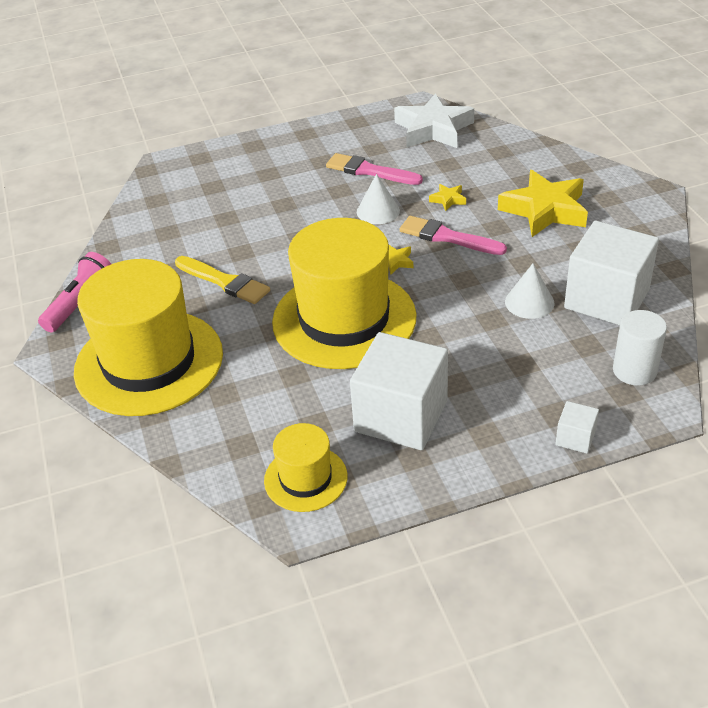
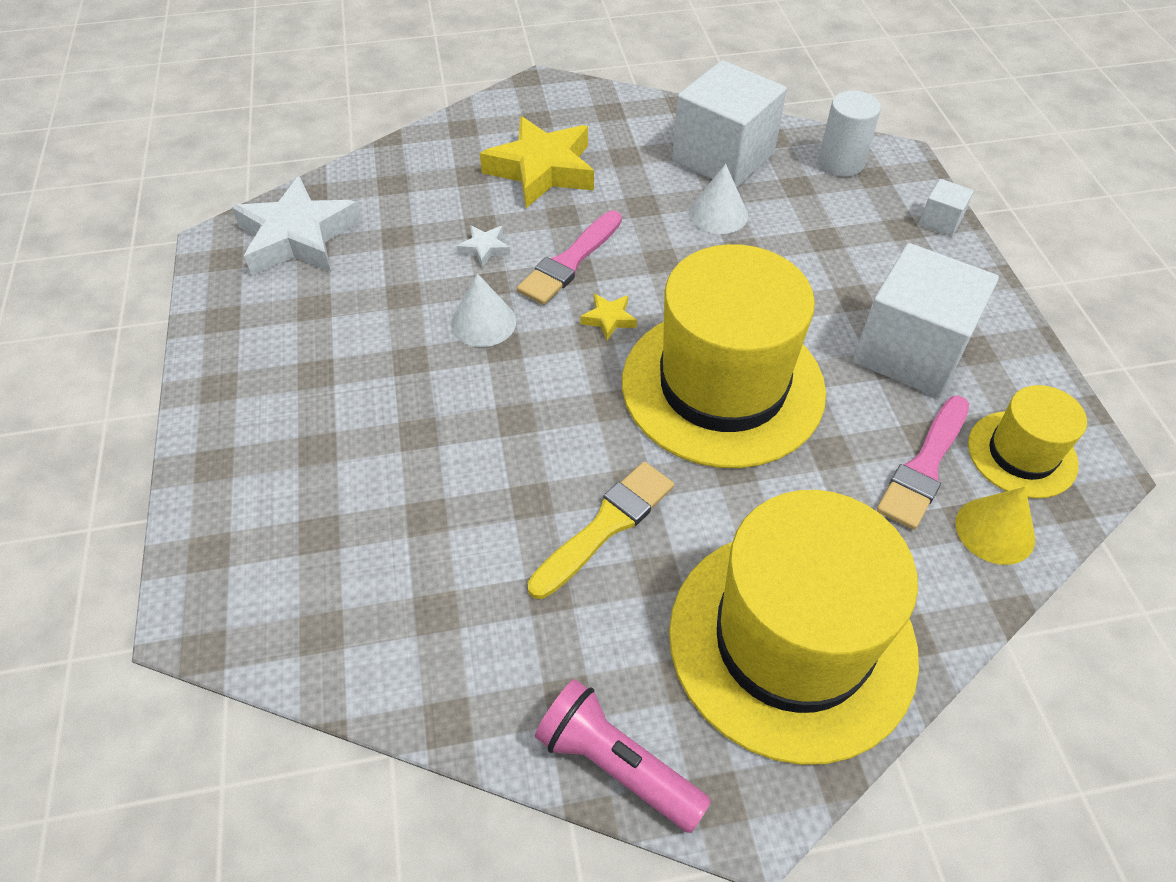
camera: 85 degrees left, 10 degrees up
(234, 459) = (995, 530): none -> yellow cone
(369, 171) = (374, 319): pink brush -> pink brush (924, 466)
(448, 200) = (484, 248): yellow star -> white star

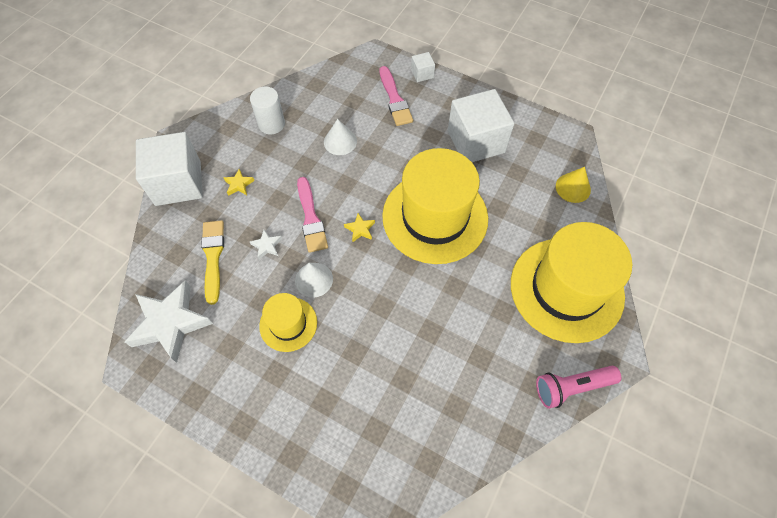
camera: 50 degrees left, 10 degrees up
(542, 170) = (239, 184): yellow star -> yellow star, size x0.42
(606, 526) = (466, 313): yellow brush -> yellow brush (213, 257)
(723, 157) = (308, 111): white cube -> white cube (178, 183)
(841, 162) = (356, 75): white cylinder -> white cylinder (271, 124)
(924, 466) = (530, 184): pink brush -> pink brush (395, 99)
(1022, 454) = (550, 151): yellow hat -> yellow hat (288, 324)

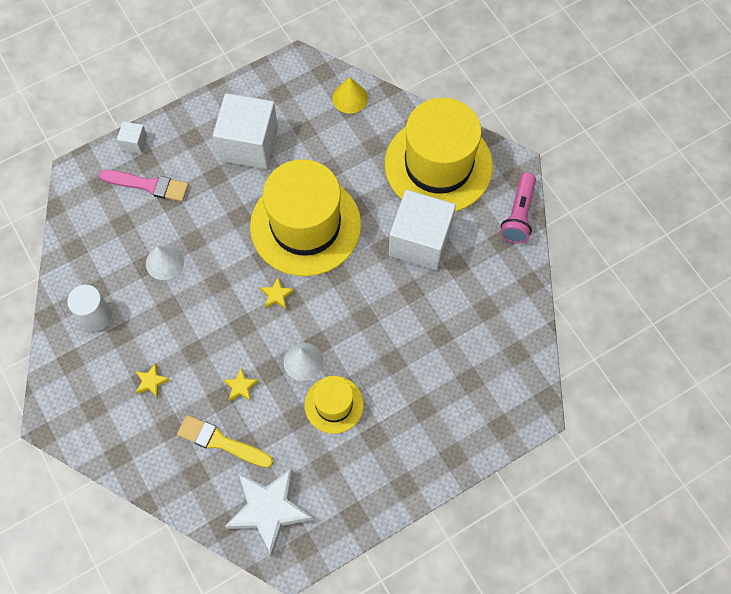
camera: 60 degrees left, 5 degrees up
(178, 183) = (108, 441): white cube -> white cube (420, 241)
(267, 246) = (241, 387): white star -> yellow star
(311, 218) = (236, 332): pink brush -> none

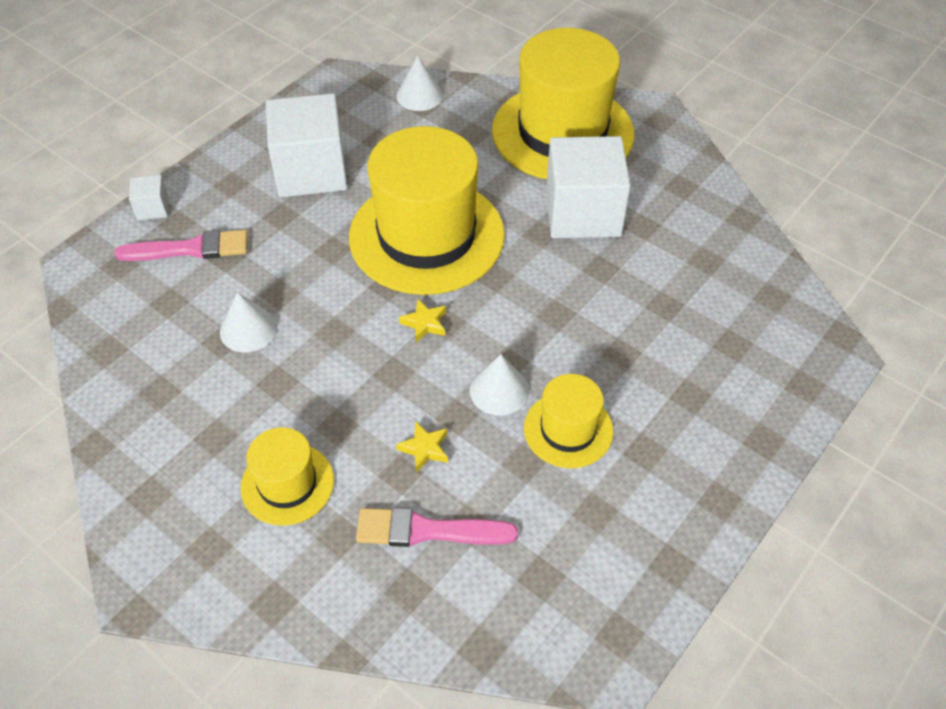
camera: 20 degrees left, 15 degrees down
(96, 316) = (169, 424): white cylinder -> none
(151, 382) = (287, 484): yellow star -> yellow hat
(221, 442) = (427, 530): yellow brush -> pink brush
(269, 510) = (543, 600): white star -> none
(350, 98) = (419, 95): yellow cone -> white cone
(519, 215) = (687, 155): pink flashlight -> none

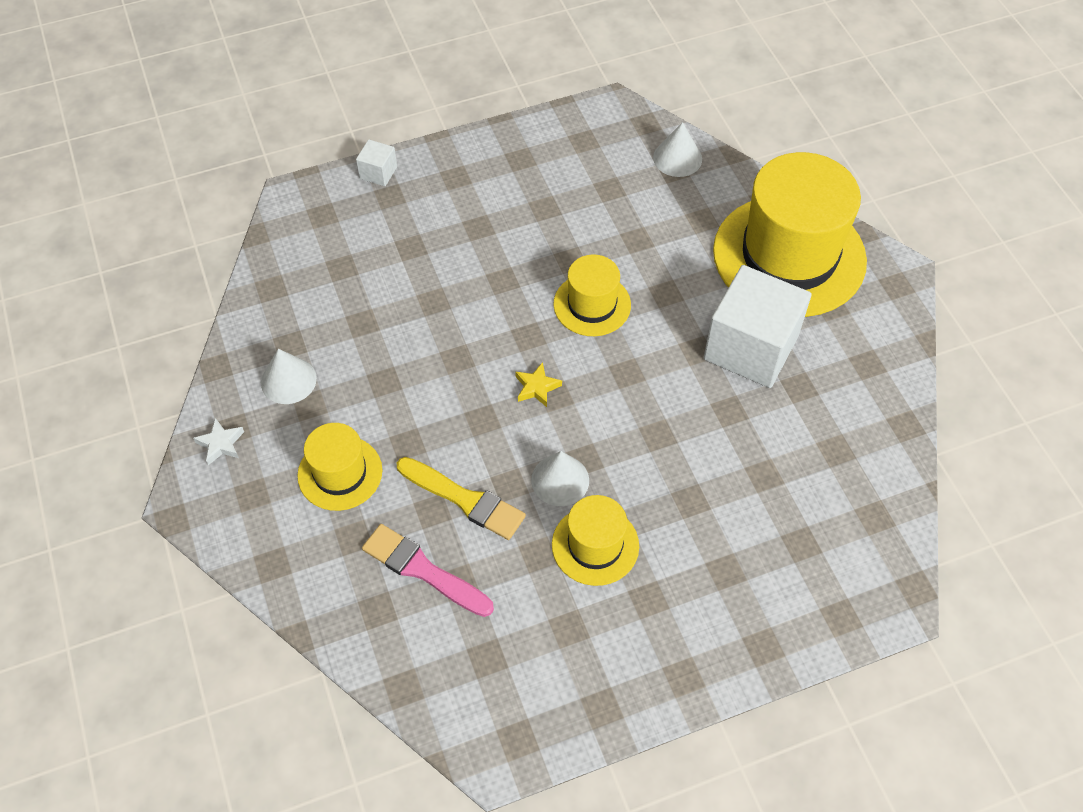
camera: 30 degrees right, 5 degrees up
(144, 516) = (220, 444): none -> white star
(190, 249) = (386, 225): pink brush -> none
(248, 329) = (389, 322): white cone -> white cone (288, 380)
(311, 171) = (531, 195): white cube -> none
(424, 449) = (464, 499): yellow star -> yellow brush
(426, 236) = (592, 304): yellow hat -> yellow hat, size x0.50

